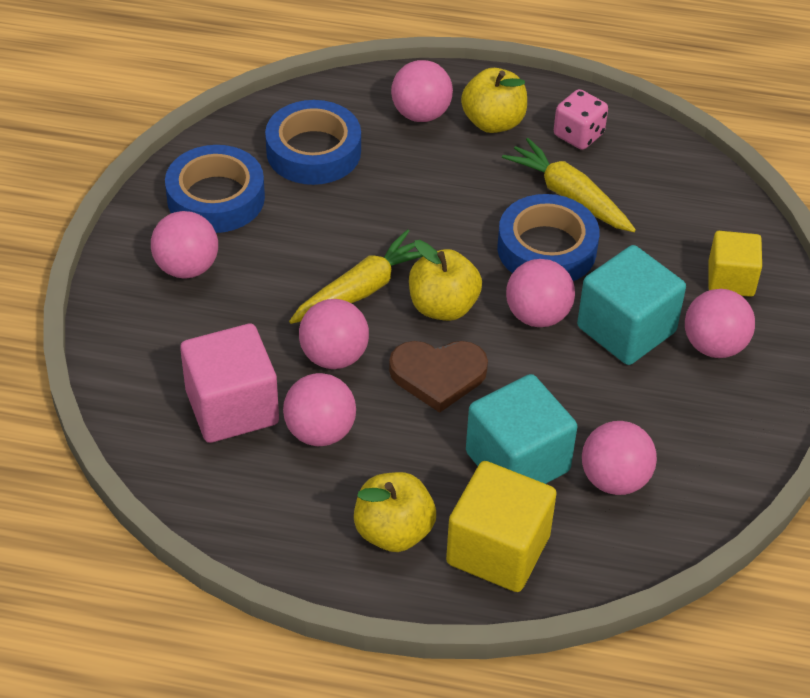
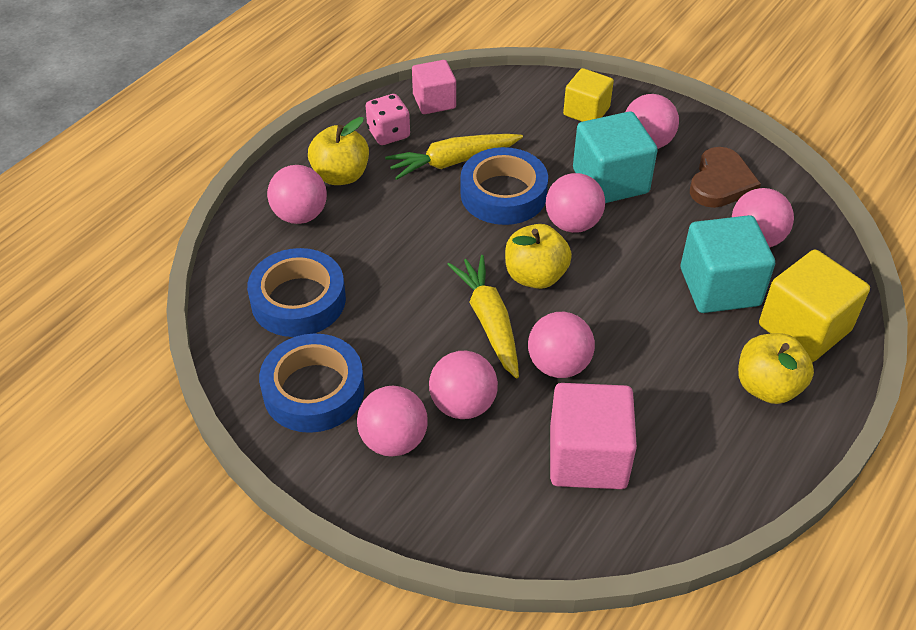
camera: 65 degrees left, 0 degrees up
(320, 432) = (641, 402): pink ball -> pink ball (463, 404)
(438, 375) = (610, 304): brown heart -> brown heart (720, 182)
(654, 152) = (434, 101): none -> pink cube

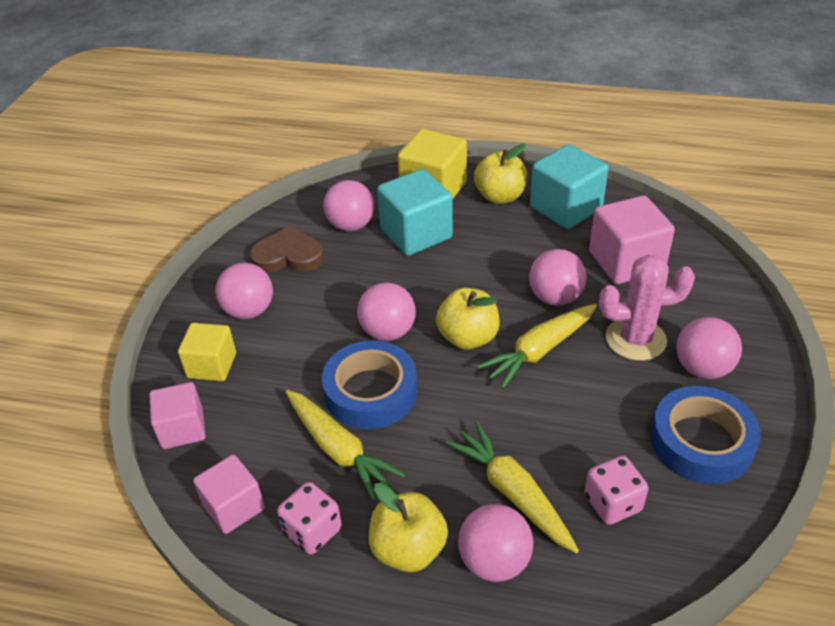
camera: 110 degrees left, 5 degrees down
(298, 300) = (612, 503): blue tape -> pink dice
(348, 245) = (513, 493): none -> yellow carrot
(463, 404) = (635, 339): pink ball -> pink cactus
(524, 88) = (182, 429): none -> pink cube
(610, 181) = (316, 322): turquoise cube -> turquoise cube (565, 208)

